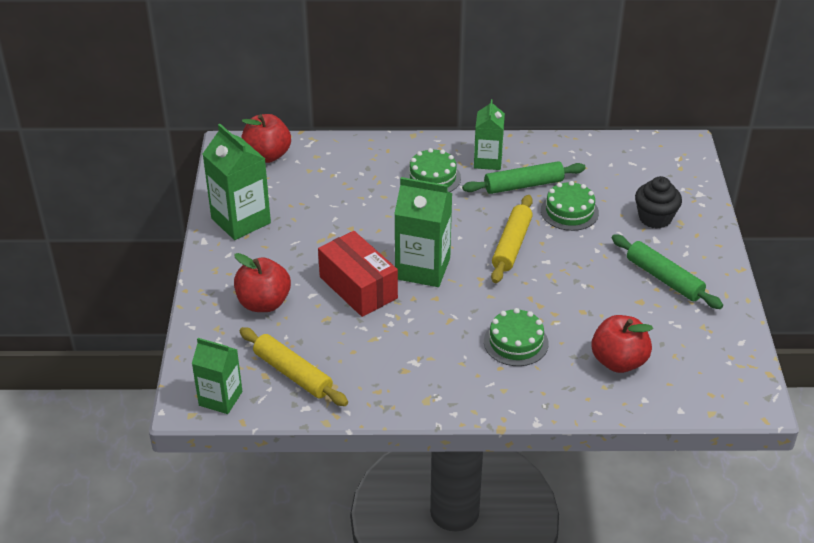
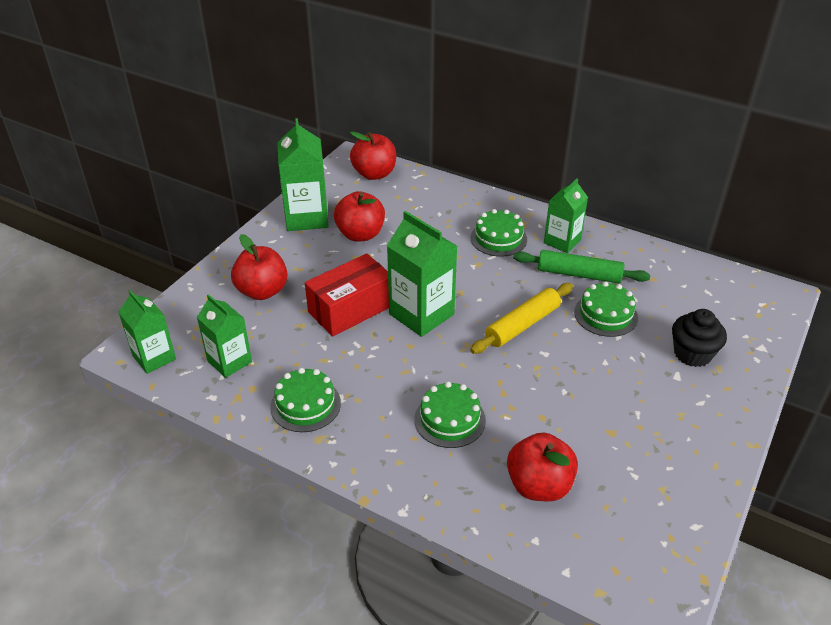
camera: 30 degrees right, 0 degrees up
(293, 373) = (229, 361): yellow rolling pin -> green carton
(306, 218) = (360, 234): none -> red apple
(358, 287) = (351, 309): red box -> red box turned 60 degrees clockwise
(391, 380) = (305, 405): none -> green cake
(664, 278) = (656, 419): green rolling pin -> none

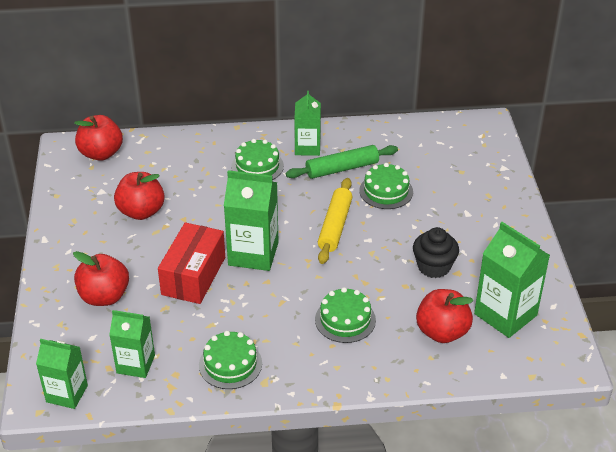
camera: 35 degrees left, 0 degrees up
(306, 217) = (79, 217): green carton -> green carton (505, 314)
(692, 354) = (465, 193): black cupcake -> black cupcake (434, 267)

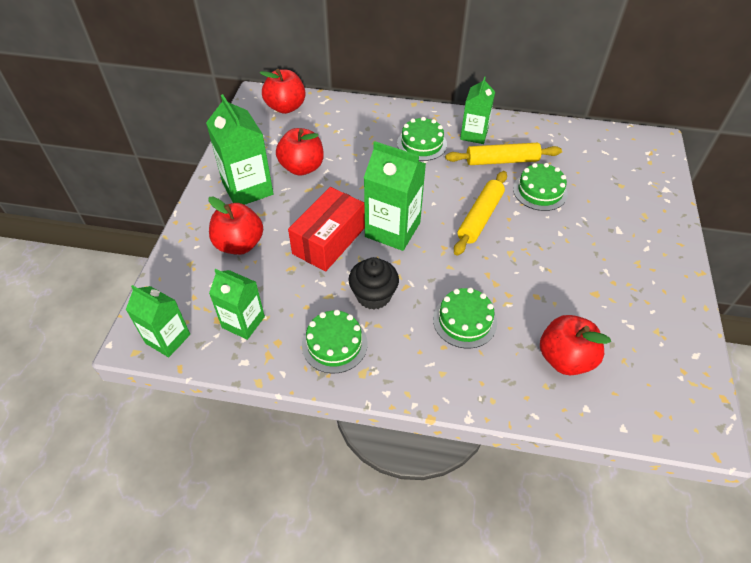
camera: 15 degrees right, 10 degrees up
(342, 168) = (502, 161): green rolling pin -> yellow rolling pin
(434, 267) = (571, 281): black cupcake -> black cupcake (373, 295)
(505, 314) = (639, 354): green carton -> green carton (247, 189)

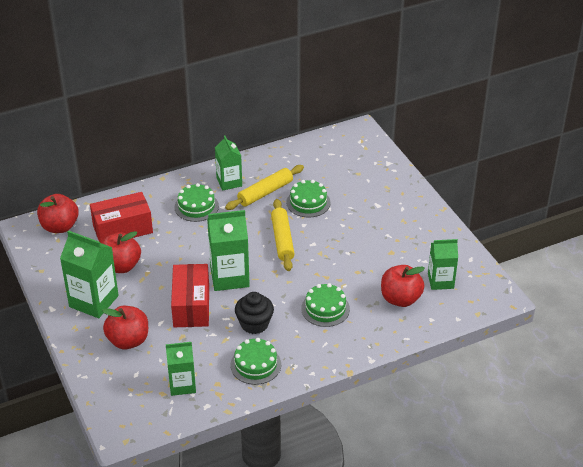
camera: 35 degrees left, 10 degrees down
(168, 339) = (140, 421): green carton -> green carton (440, 281)
(336, 134) = (122, 229): none -> red box

